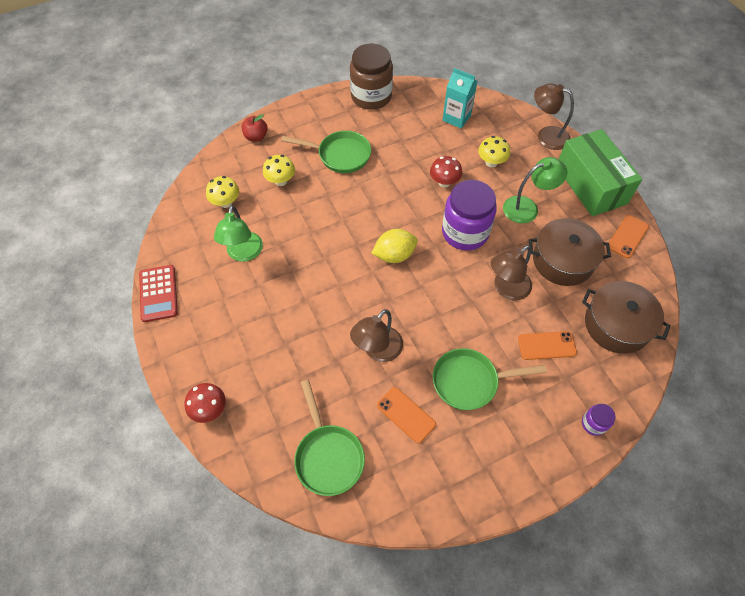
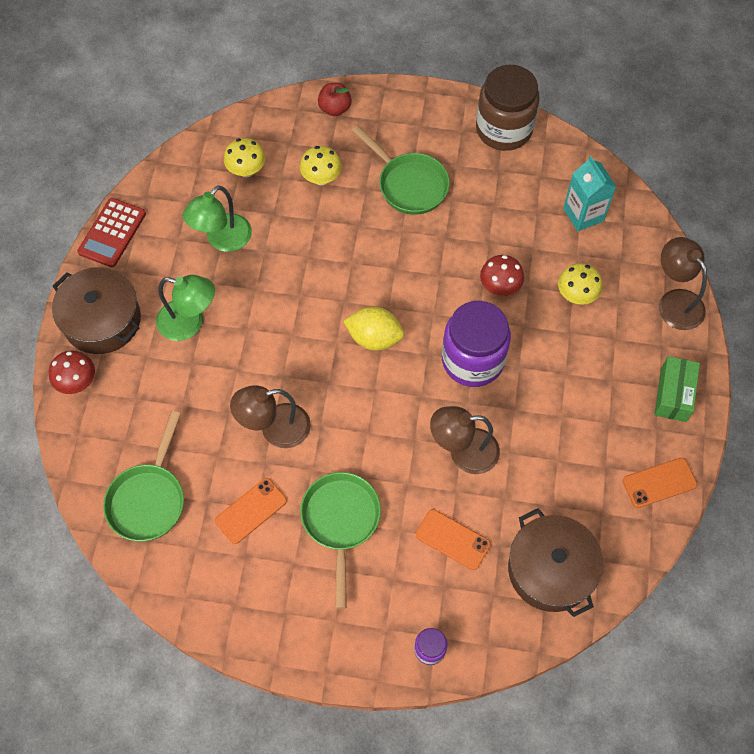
camera: 35 degrees right, 5 degrees up
(406, 415) = (251, 511): orange phone -> orange phone turned 60 degrees clockwise
(470, 381) = (340, 522): green pan -> green pan turned 60 degrees clockwise
(527, 207) = (570, 375): green lamp -> green lamp (189, 323)
(562, 260) = (555, 461): brown pot -> brown pot (102, 320)
(590, 185) = (673, 395): green box -> green box, size x0.54

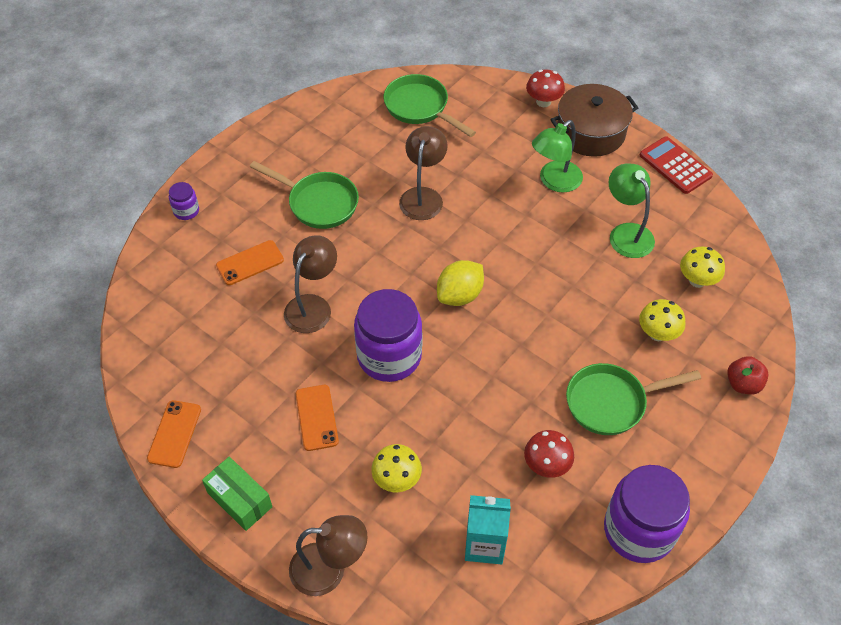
camera: 120 degrees right, 10 degrees down
(251, 511) = (368, 157): orange phone -> orange phone (316, 417)
(500, 287) = (448, 418): red mushroom -> red mushroom (546, 465)
(504, 129) = (639, 530): brown jar -> purple jar
(550, 569) = (175, 313): brown pot -> none

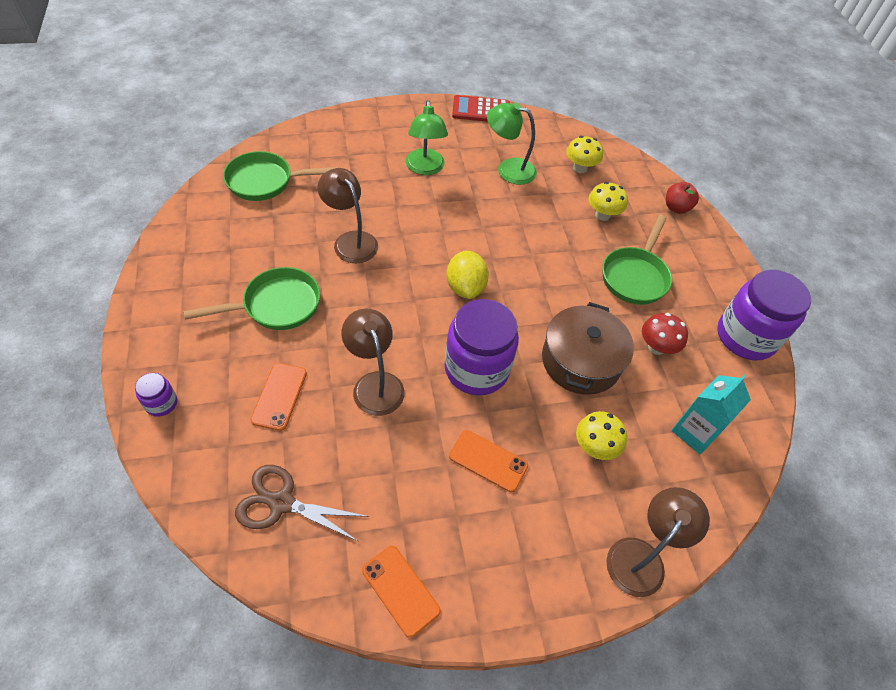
camera: 55 degrees left, 0 degrees up
(177, 325) = (281, 503): none -> brown scissors
(240, 500) = (519, 581): green box -> none
(543, 102) = (350, 122): red mushroom -> none
(590, 132) = (405, 122): brown pot -> brown pot (580, 361)

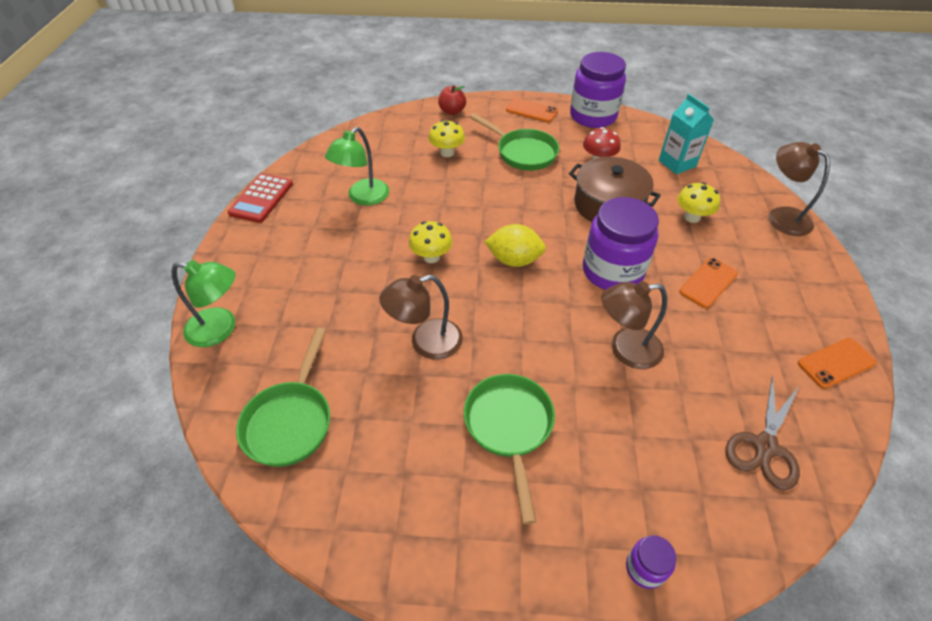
camera: 70 degrees left, 5 degrees down
(279, 396) = (638, 436): orange phone -> orange phone (531, 111)
(425, 168) = (334, 260): green lamp -> green lamp (220, 329)
(580, 168) = (381, 151): yellow mushroom -> yellow mushroom (431, 257)

